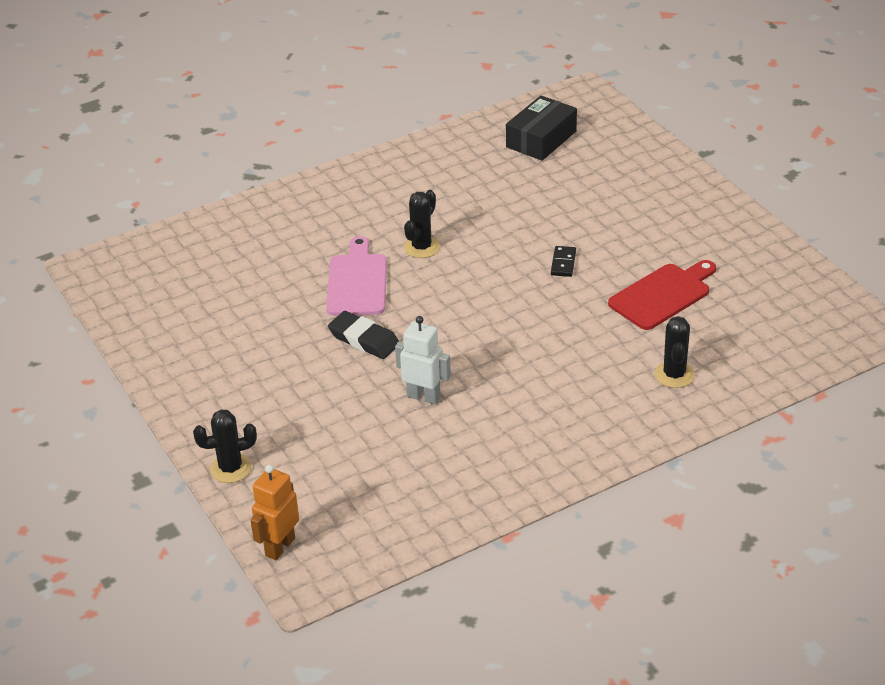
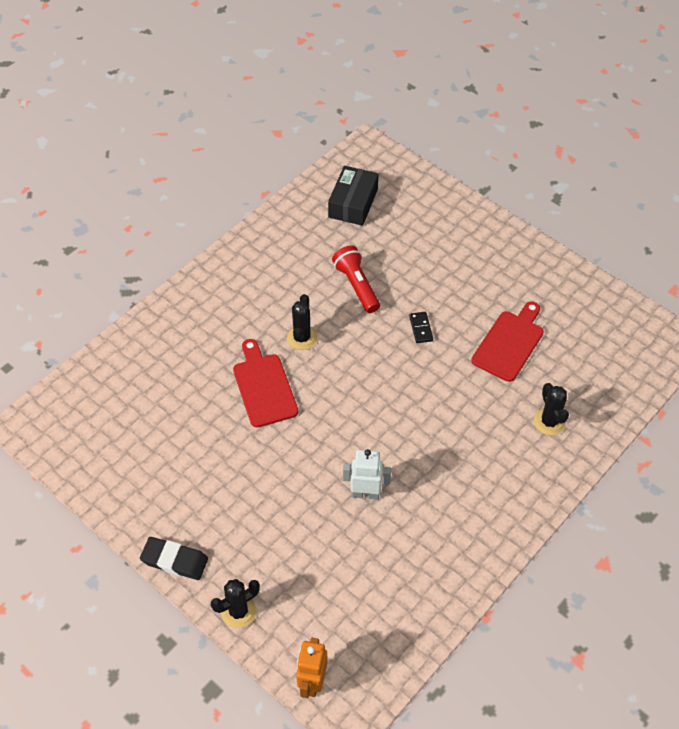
camera: 20 degrees left, 15 degrees up
(357, 282) = (264, 387): pink cutting board -> red cutting board
(364, 339) = (294, 446): black eraser -> black eraser (174, 560)
(507, 212) = (356, 286): none -> red flashlight

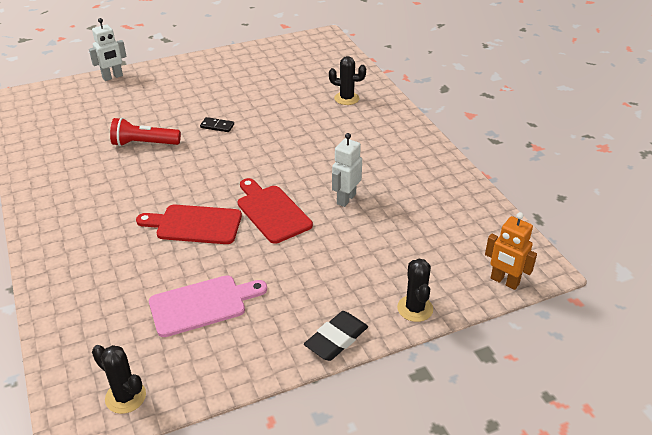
camera: 65 degrees left, 15 degrees down
(170, 442) = (202, 304): none -> pink cutting board
(302, 338) = (165, 188): black cactus -> black cactus (125, 397)
(353, 203) = (60, 121): black box -> none
(450, 198) = (113, 77): none -> white robot
(509, 343) = (268, 93): red cutting board -> red cutting board (272, 212)

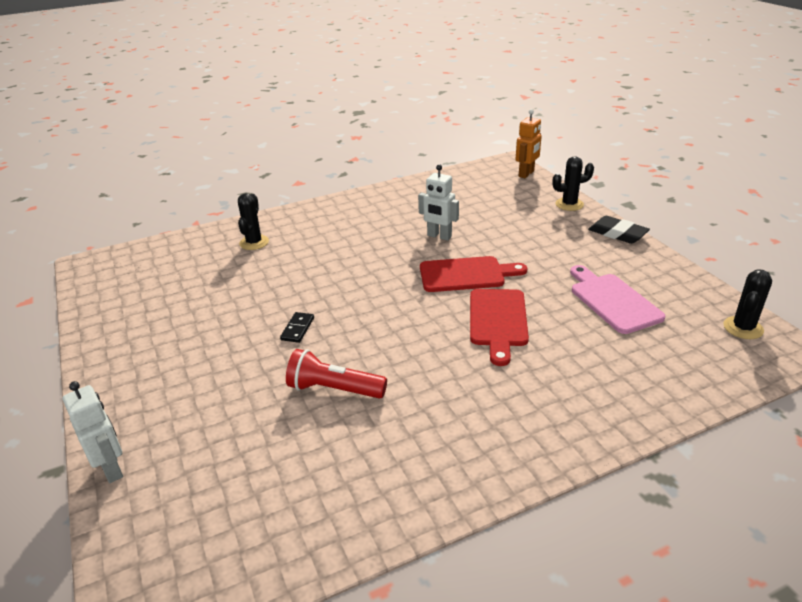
camera: 90 degrees left, 5 degrees down
(144, 144) = (334, 389): red flashlight -> red flashlight turned 105 degrees clockwise
(272, 212) = (466, 274): red cutting board -> red cutting board turned 150 degrees counterclockwise

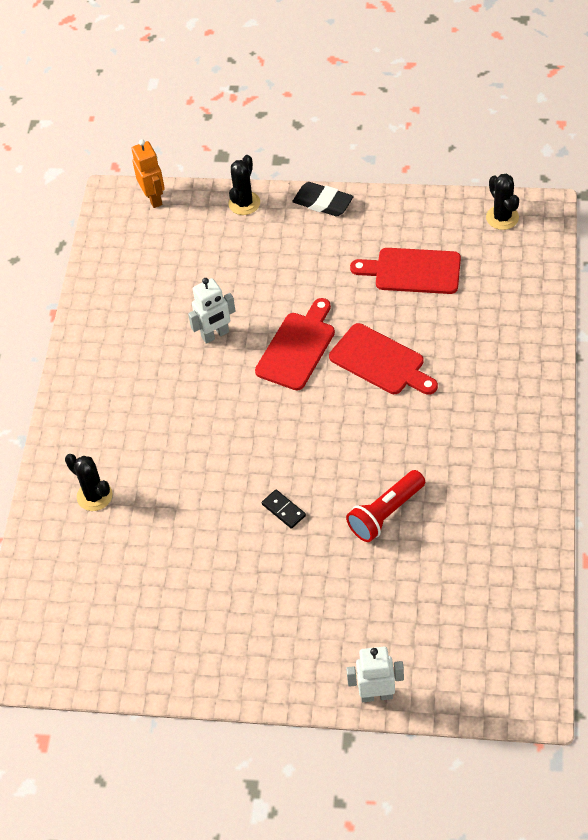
camera: 55 degrees left, 20 degrees up
(612, 301) = (413, 271): pink cutting board -> red cutting board
(617, 233) = (323, 202): black eraser -> black eraser turned 45 degrees clockwise

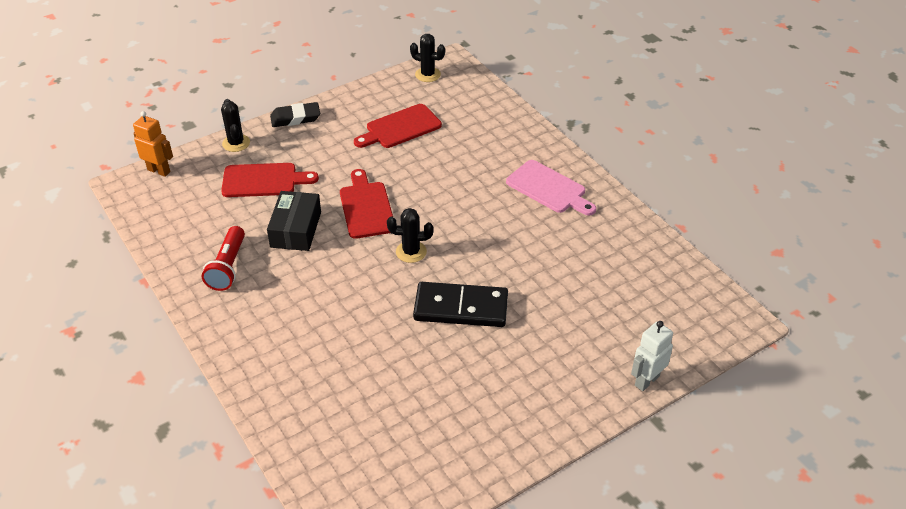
camera: 45 degrees left, 10 degrees down
(94, 496) = (305, 381): black cactus -> black cactus (411, 252)
(215, 335) = (296, 229): white robot -> black box
(283, 510) = (461, 307): black domino -> black domino, size x2.39
(380, 361) = (433, 187): red cutting board -> red cutting board (263, 180)
(385, 513) = (533, 270): red flashlight -> red flashlight (228, 267)
(492, 432) = (549, 188): none -> pink cutting board

